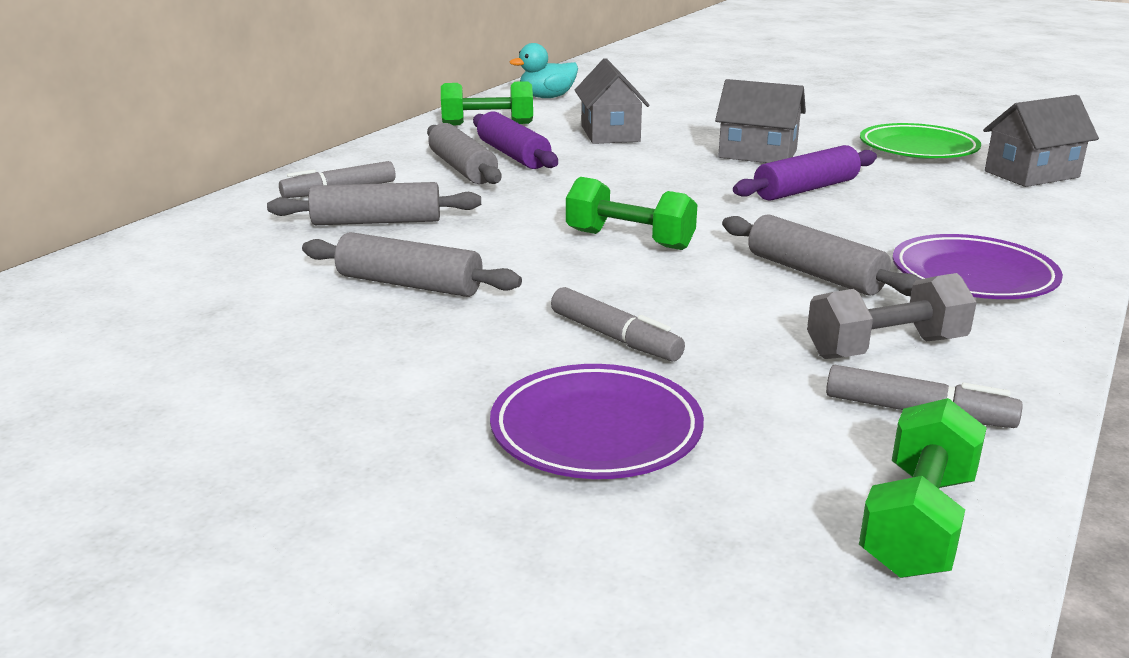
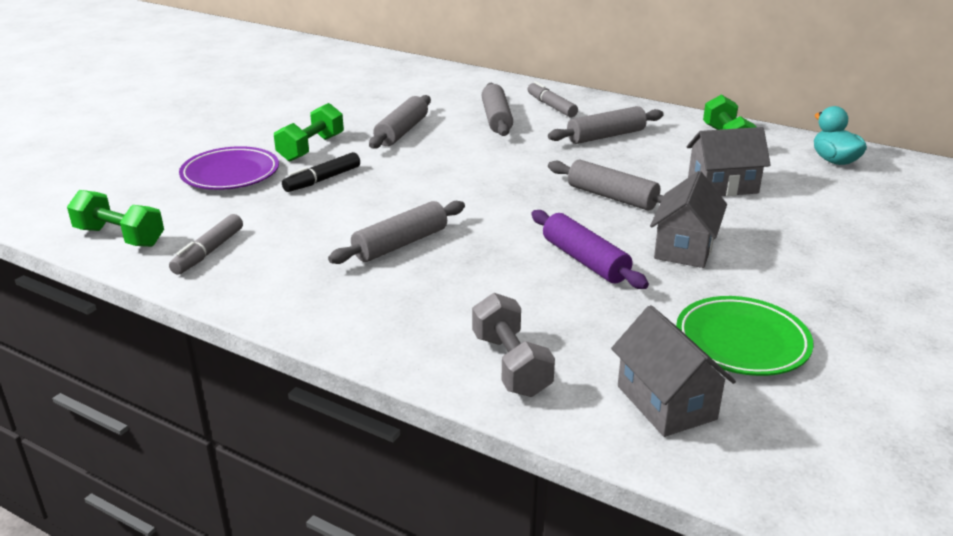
camera: 90 degrees right, 5 degrees up
(513, 155) = (644, 151): purple rolling pin -> none
(614, 338) = (322, 180): grey marker -> black marker
(629, 240) = (465, 187): green dumbbell -> green dumbbell (311, 148)
(646, 173) = (612, 197): none -> grey rolling pin
(886, 348) = (284, 254): grey dumbbell -> grey dumbbell (511, 365)
(973, 276) = (386, 306): purple plate -> none

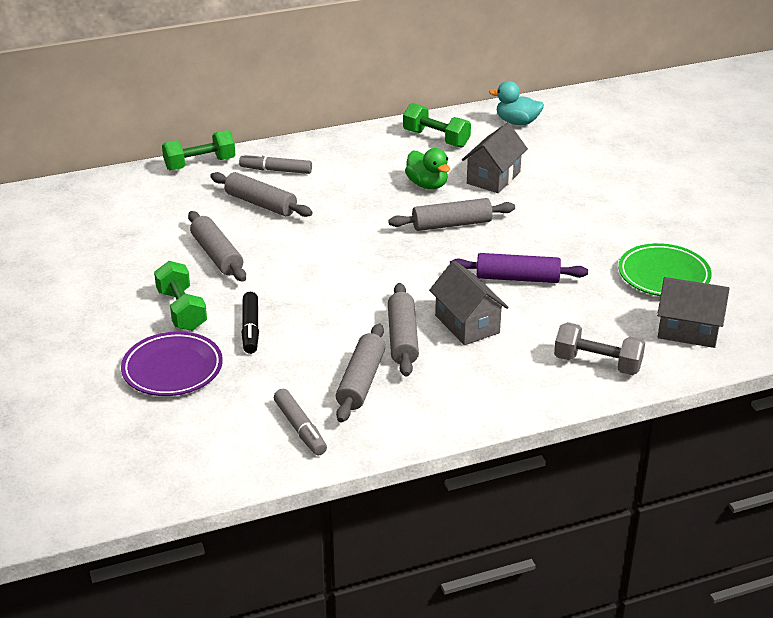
camera: 50 degrees left, 5 degrees up
(120, 237) = (213, 465): green dumbbell -> green dumbbell (200, 164)
(606, 136) = (360, 177): grey rolling pin -> grey rolling pin (361, 381)
(650, 164) = (427, 185): none -> green duck
(684, 247) = (548, 235): grey house -> grey house (467, 324)

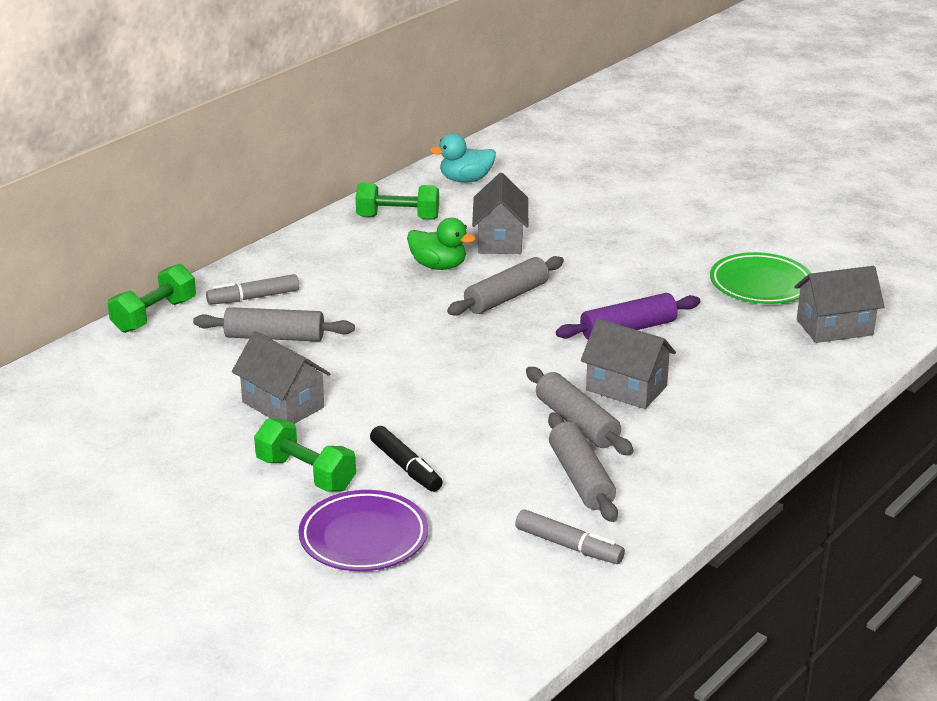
camera: 30 degrees left, 5 degrees down
(217, 255) = (283, 405): grey rolling pin -> grey house
(597, 363) = (787, 384): grey dumbbell -> none

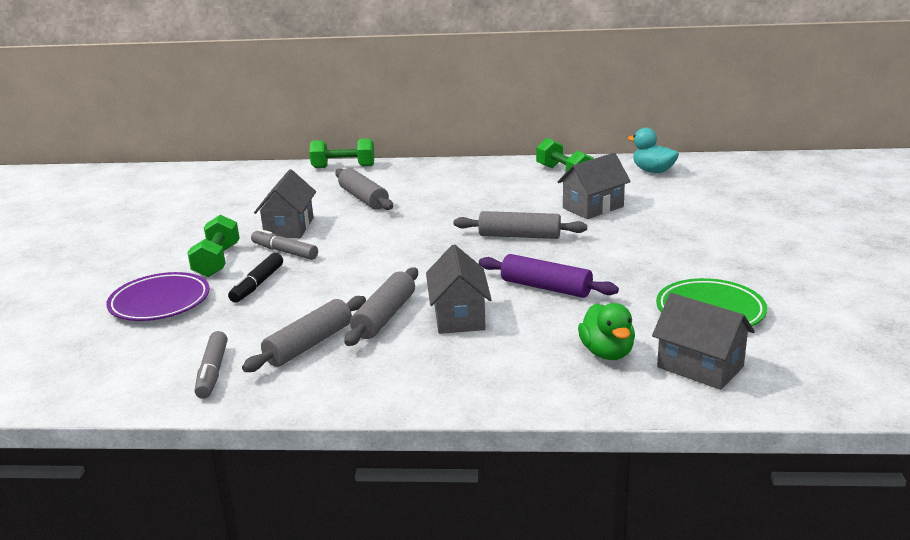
camera: 55 degrees right, 5 degrees down
(253, 297) = (400, 178): grey marker -> grey marker (285, 252)
(438, 266) = (524, 204): green duck -> green duck (607, 353)

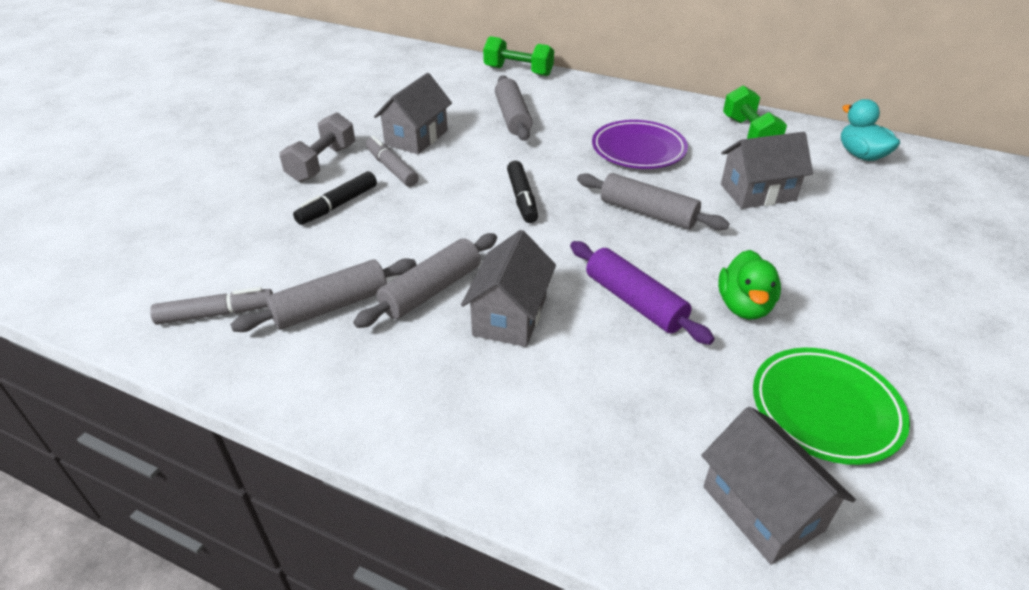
camera: 20 degrees right, 15 degrees up
(160, 302) = (236, 202): purple plate -> purple plate (638, 150)
(212, 372) = (216, 314): grey marker -> grey marker turned 120 degrees counterclockwise
(217, 261) = (322, 163): green dumbbell -> grey dumbbell
(413, 248) = (522, 198): none -> black marker
(607, 353) = (651, 437): green duck -> green duck (744, 306)

